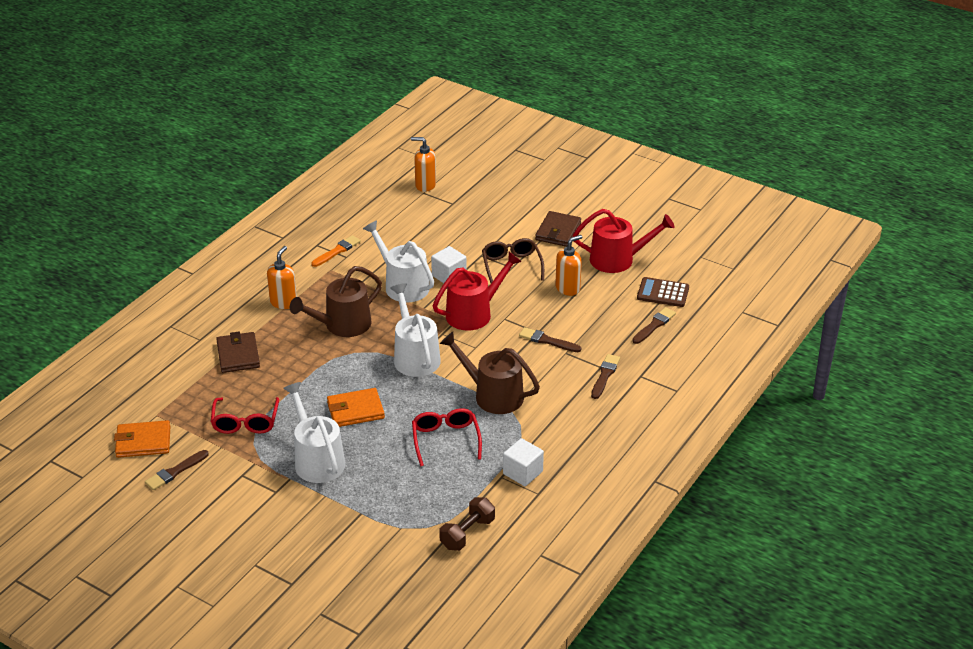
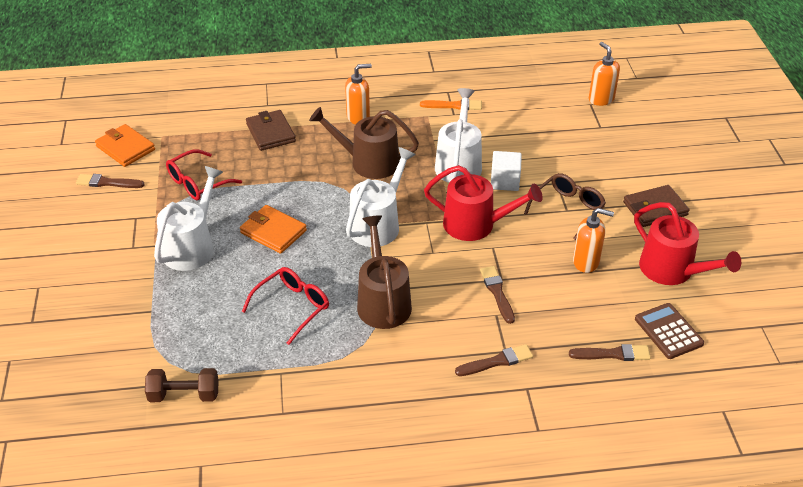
camera: 50 degrees right, 5 degrees up
(238, 355) = (270, 133): brown wallet -> brown wallet turned 60 degrees counterclockwise
(522, 472) = (300, 384): white cube -> none

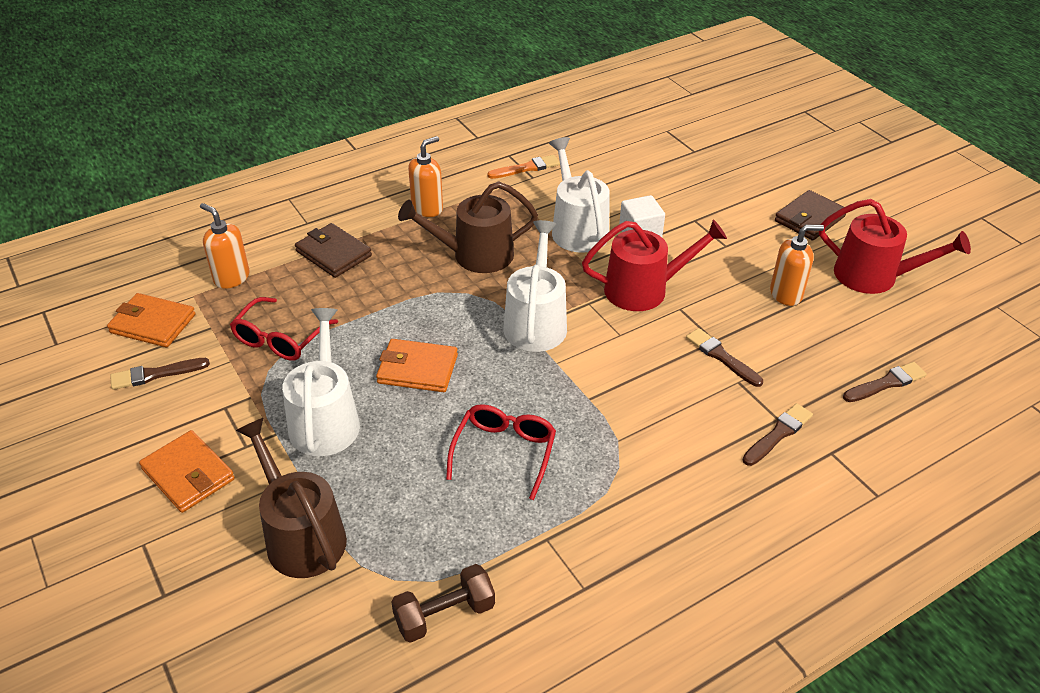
camera: 25 degrees left, 0 degrees up
(88, 253) = (188, 474): none -> orange wallet
(383, 302) = (605, 409): brown watering can -> brown watering can (301, 536)
(568, 209) = (726, 244): brown glasses -> none
(601, 99) = (674, 123): orange soap dispenser -> orange soap dispenser (231, 278)
(668, 331) = (919, 340): brown calculator -> none

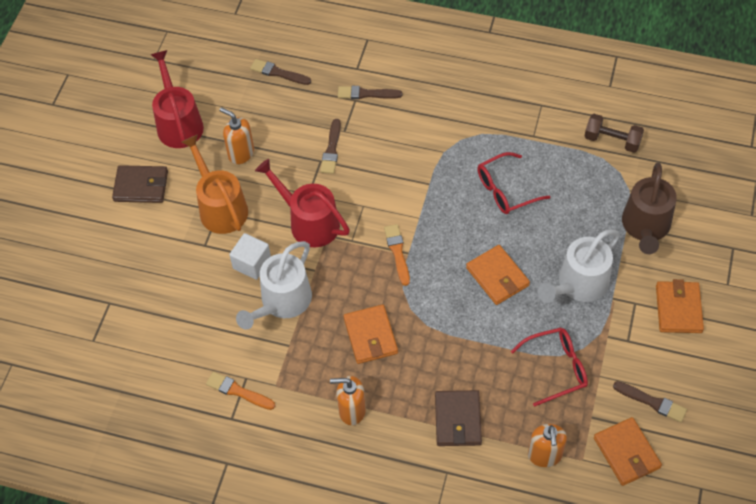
camera: 130 degrees left, 15 degrees up
(475, 255) = (370, 336): brown watering can -> orange wallet
(536, 322) = (397, 252): white watering can -> orange brush
(728, 248) = (220, 207): none -> orange watering can

